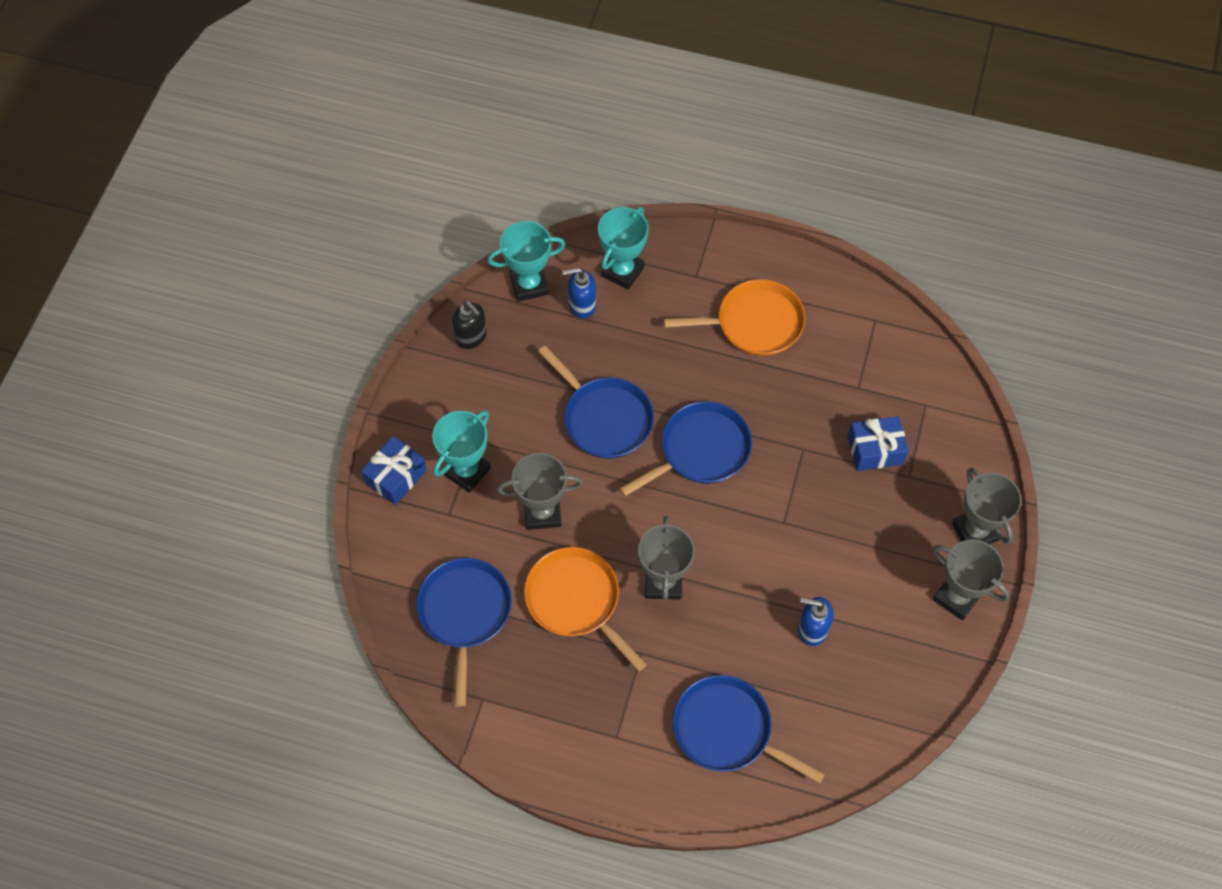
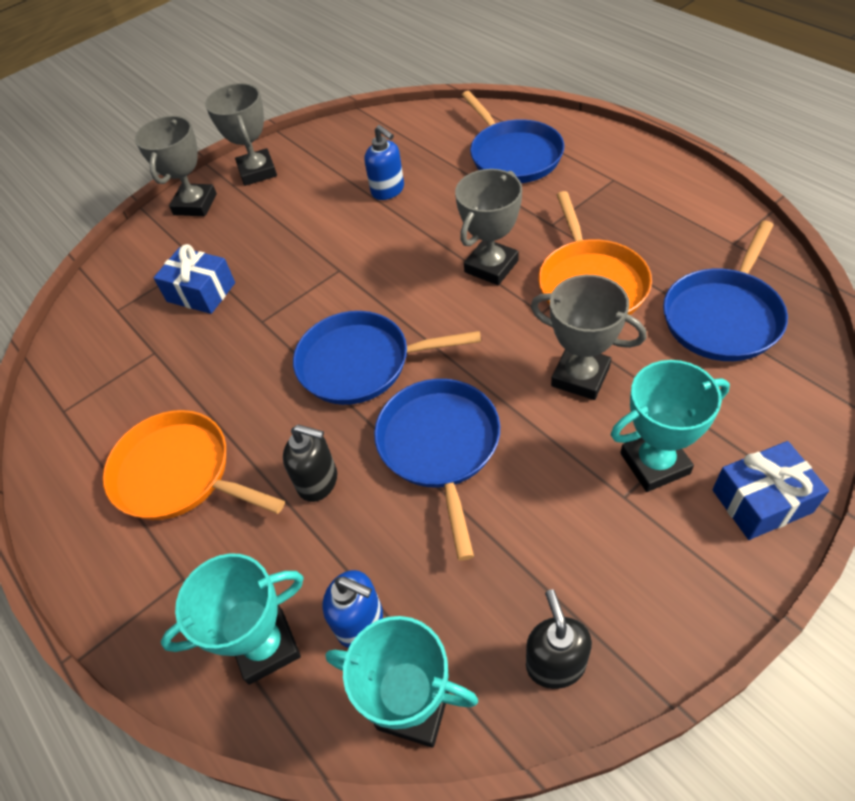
camera: 140 degrees left, 10 degrees down
(663, 361) = (318, 481): none -> black soap dispenser

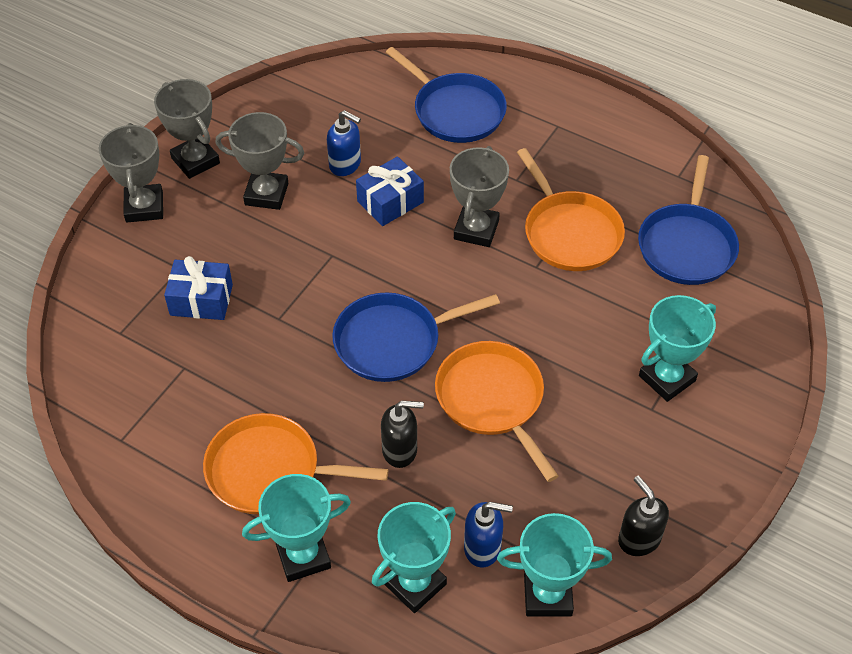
camera: 25 degrees left, 0 degrees up
(165, 578) = (303, 556): none -> turquoise trophy
(440, 446) = (492, 400): blue pan -> orange pan
(580, 376) = (587, 318): grey trophy -> grey trophy (266, 194)
(761, 501) = (751, 390): blue gift -> blue gift (390, 202)

